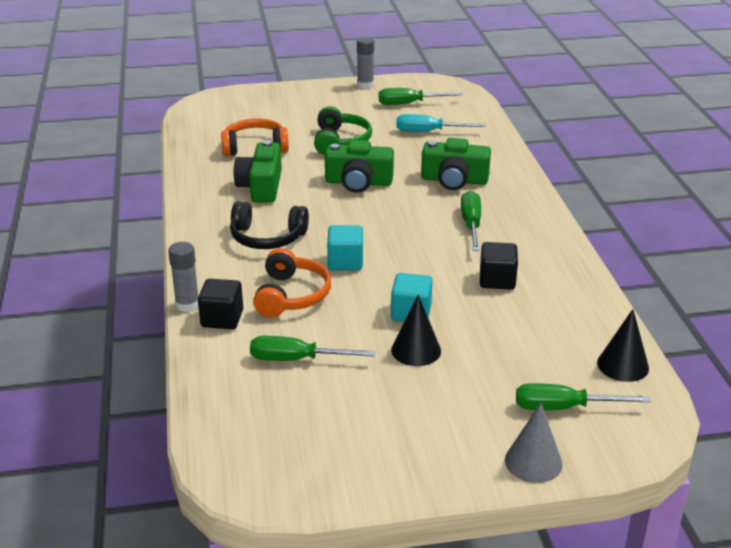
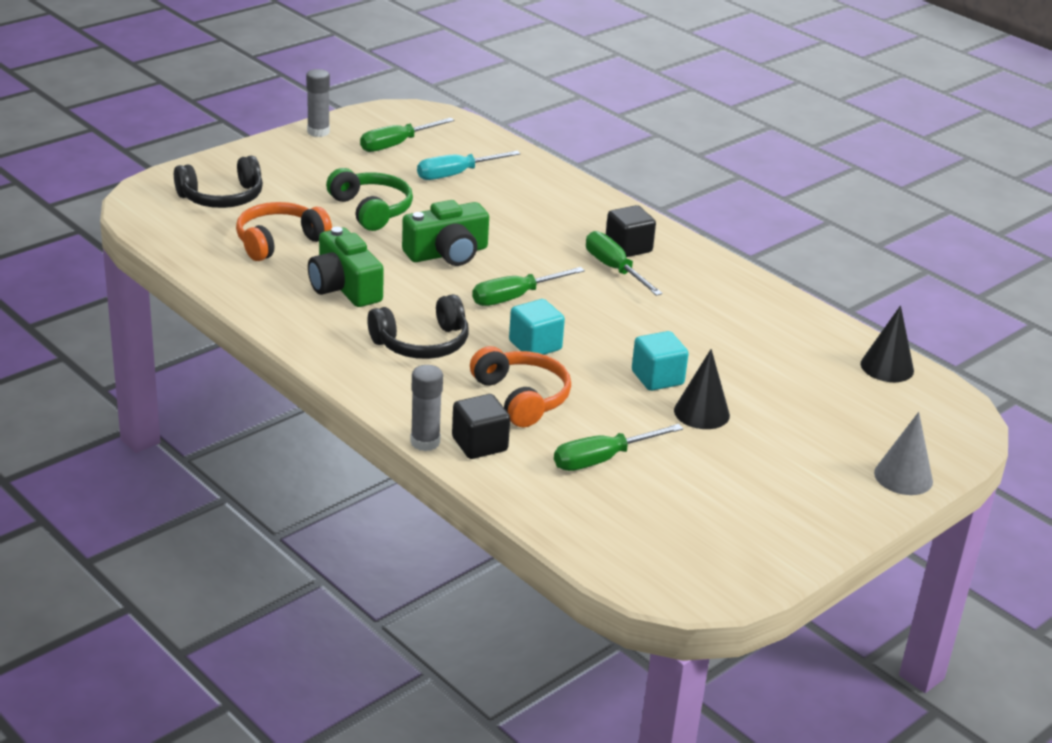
camera: 35 degrees left, 0 degrees up
(253, 112) = (222, 198): none -> black headphones
(454, 180) = (545, 224): green camera -> none
(497, 280) = (700, 320): black cube -> black cube (628, 247)
(564, 408) = (879, 421): green screwdriver -> green screwdriver (515, 297)

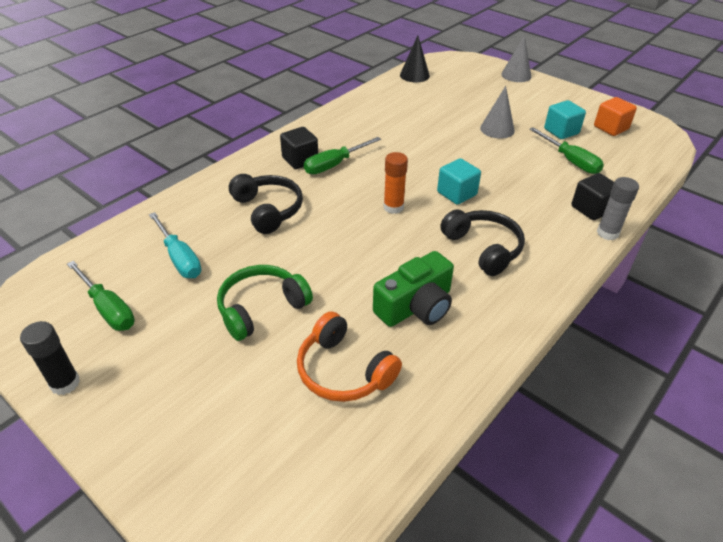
camera: 95 degrees left, 10 degrees up
(222, 198) = (249, 448): black headphones -> black headphones (268, 210)
(318, 132) = (65, 383): grey glue stick -> black glue stick
(447, 253) = (335, 249): green camera -> none
(515, 297) = (393, 207): green screwdriver -> orange glue stick
(522, 397) = (525, 195): orange headphones -> none
(657, 378) = (469, 144): turquoise cube -> turquoise cube (561, 131)
(701, 412) = (497, 129): black cone -> grey cone
(703, 532) = (610, 128): none -> orange cube

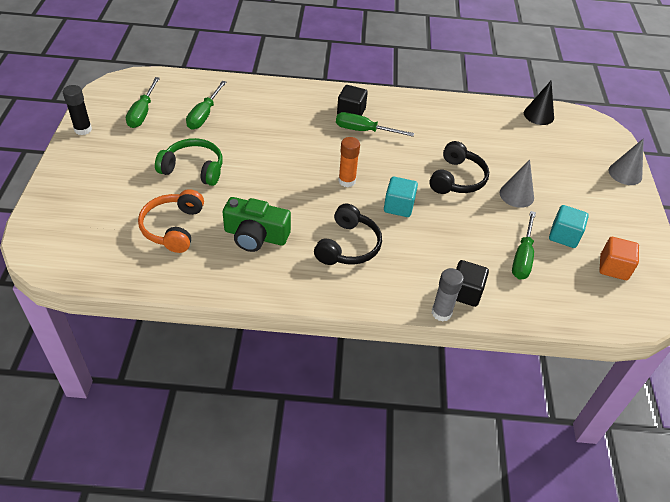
camera: 50 degrees right, 5 degrees up
(179, 258) = (204, 115): turquoise screwdriver -> green screwdriver
(268, 210) = (283, 126): black headphones -> black headphones (457, 179)

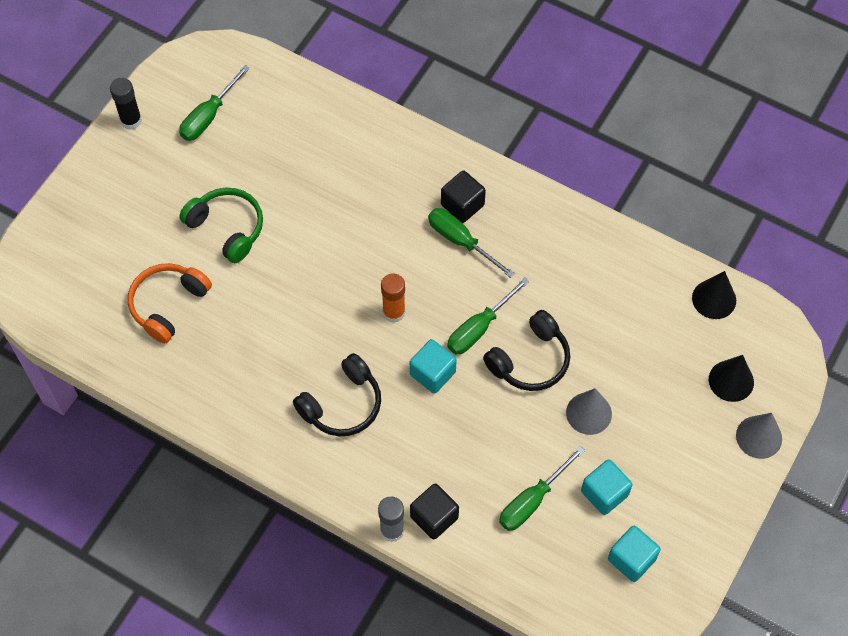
camera: 30 degrees right, 15 degrees up
(204, 115) = (279, 145): green screwdriver -> green screwdriver (479, 328)
(255, 236) = (249, 350): green camera -> none
(584, 151) = (731, 380): none -> black cone
(613, 267) = (631, 559): orange cube -> turquoise cube

